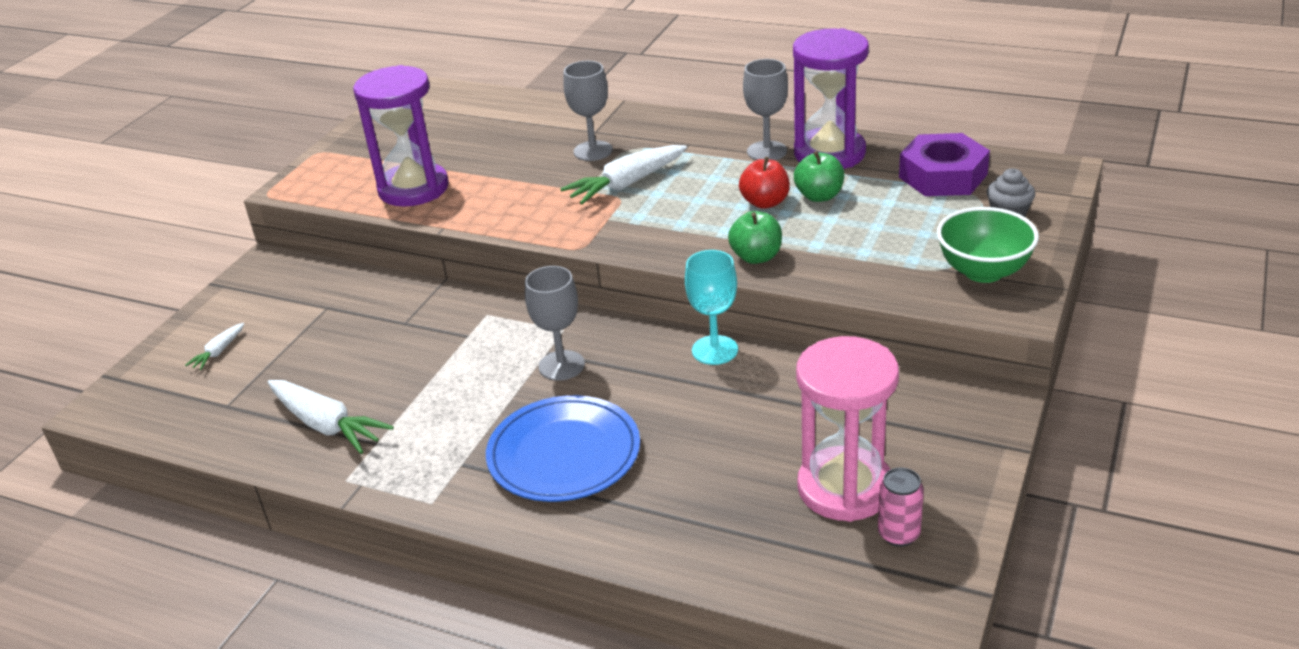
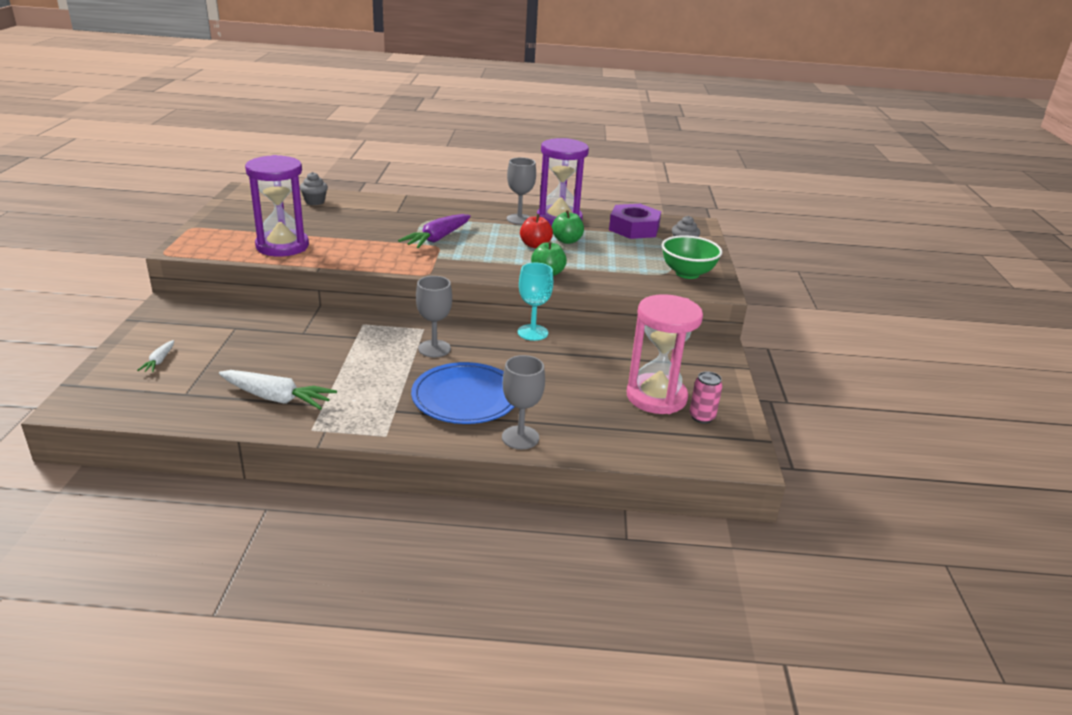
camera: 25 degrees left, 5 degrees down
(492, 111) = (315, 202): none -> grey cupcake
(593, 151) = (402, 222): grey goblet -> grey goblet (520, 437)
(626, 184) = (437, 239): white carrot -> purple carrot

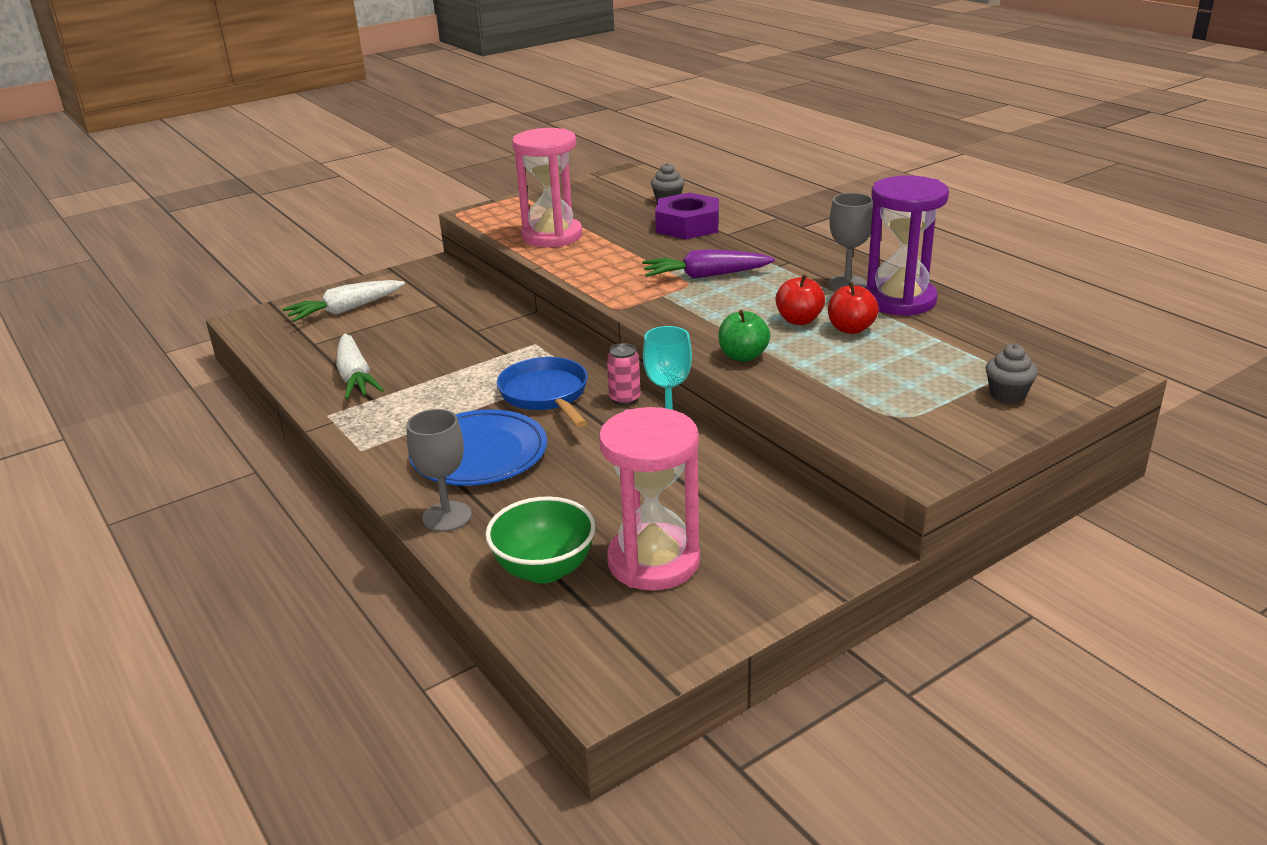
camera: 55 degrees right, 0 degrees up
(159, 361) = (345, 310): white carrot -> white carrot, size x1.99
(282, 246) = (552, 236): purple hourglass -> pink hourglass
(434, 349) = (546, 395): grey goblet -> blue pan
(567, 241) = (851, 329): green apple -> red apple
(634, 228) = (983, 346): purple nut -> purple nut (687, 225)
(687, 273) = (927, 430): green bowl -> green bowl (545, 569)
(702, 417) = (656, 613): pink can -> pink can (625, 399)

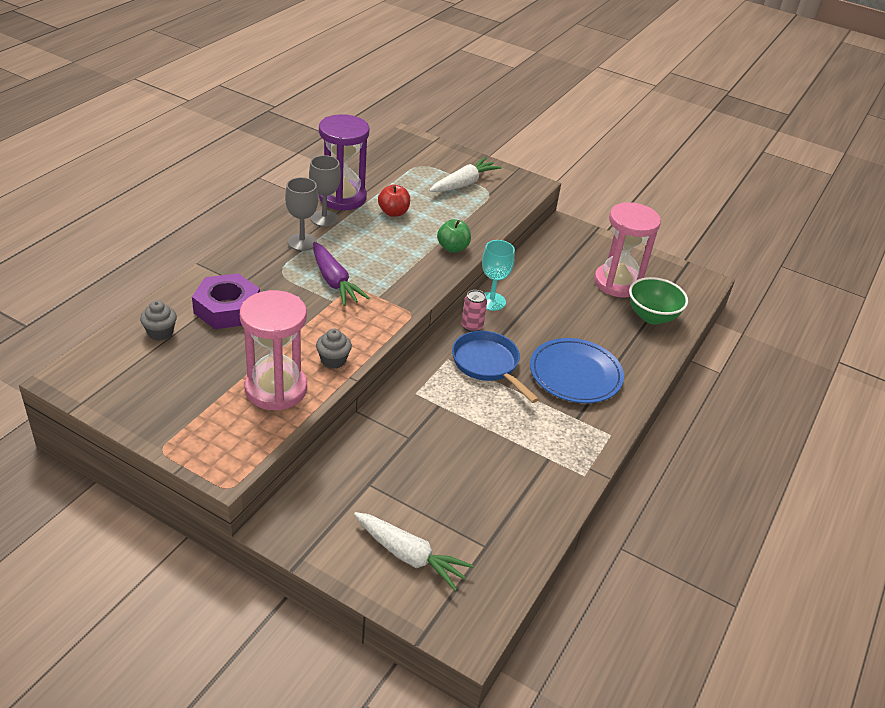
camera: 120 degrees left, 10 degrees up
(355, 377) = (524, 485): white carrot -> white carrot (464, 184)
(447, 516) = (642, 366): grey goblet -> grey goblet (302, 242)
(546, 395) = (488, 364): blue pan -> blue pan turned 105 degrees clockwise
(799, 320) = (391, 232): red apple -> none
(1007, 394) = (445, 162): grey cupcake -> grey cupcake (333, 360)

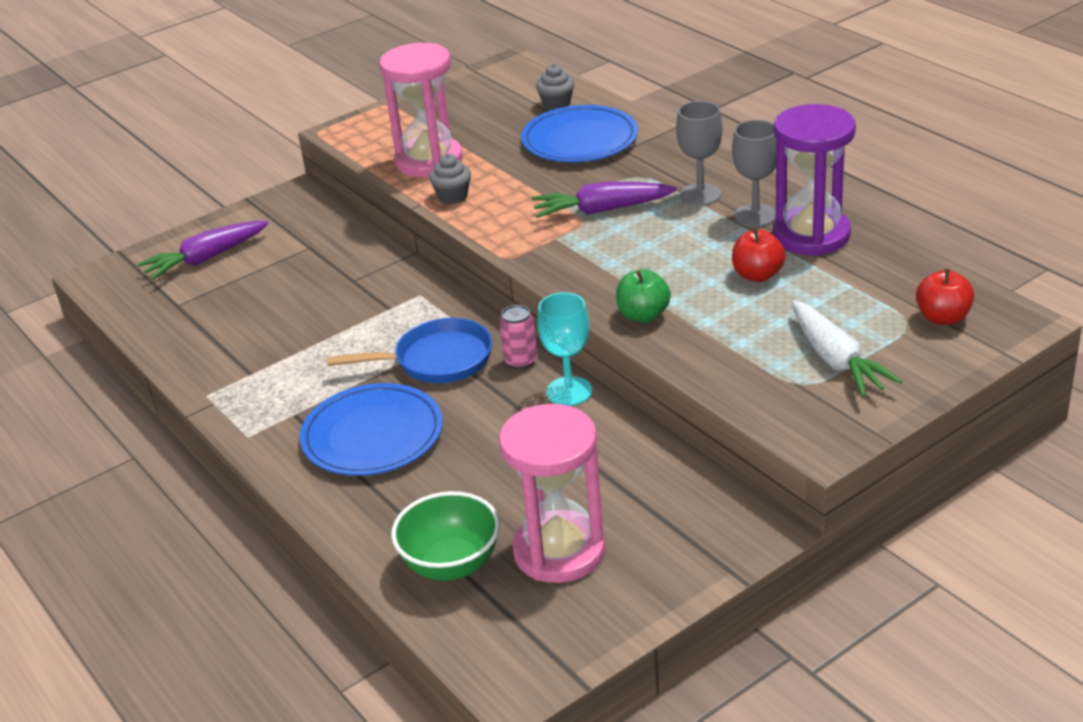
camera: 120 degrees right, 5 degrees down
(227, 308) = (580, 140): purple nut -> blue plate
(409, 556) = (205, 259): white carrot -> purple carrot
(412, 156) = (943, 318): none -> red apple

